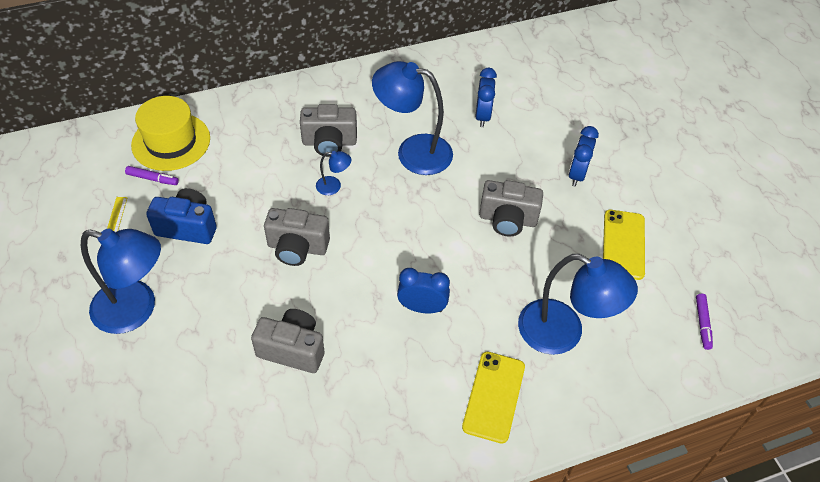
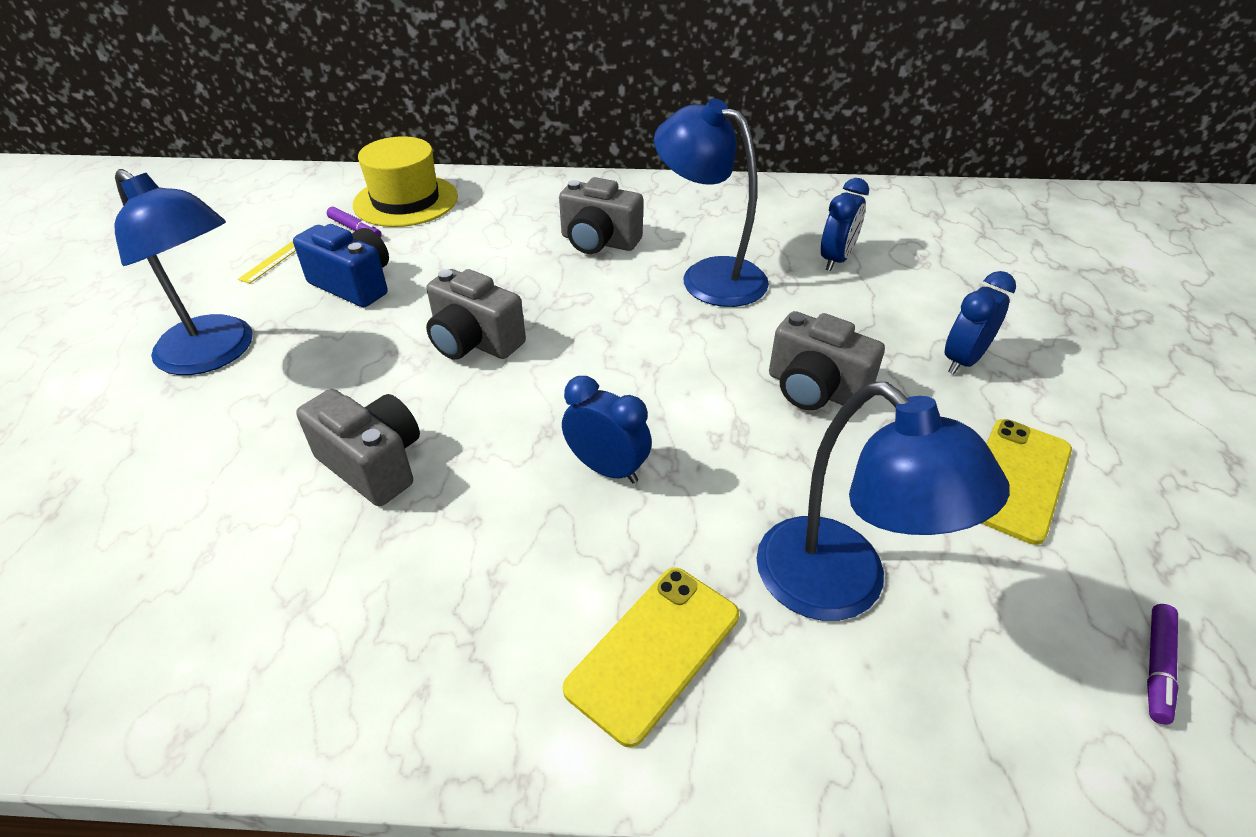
camera: 25 degrees right, 10 degrees down
(334, 186) = (573, 287): blue lamp -> none

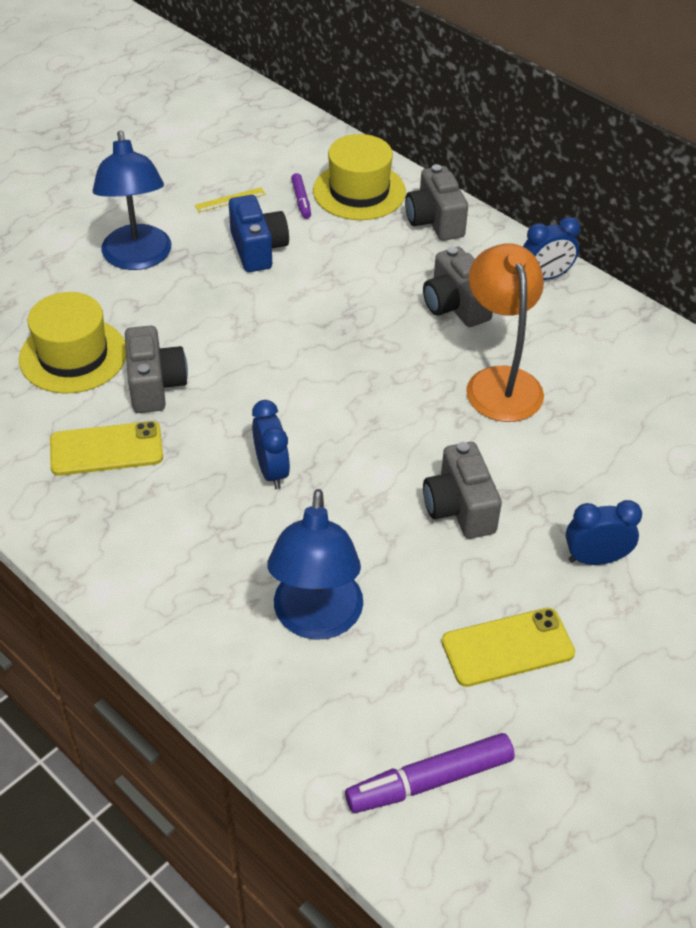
camera: 40 degrees right, 5 degrees up
(225, 493) = (73, 355): none -> yellow hat
(474, 342) = (286, 338): grey camera -> grey camera (435, 221)
(654, 651) = (187, 578): yellow phone -> yellow phone (106, 449)
(709, 276) = (500, 382): blue lamp -> orange lamp
(836, 260) = (618, 427): blue clock -> blue clock (545, 277)
(1157, 667) = (429, 780): purple marker -> purple marker, size x1.83

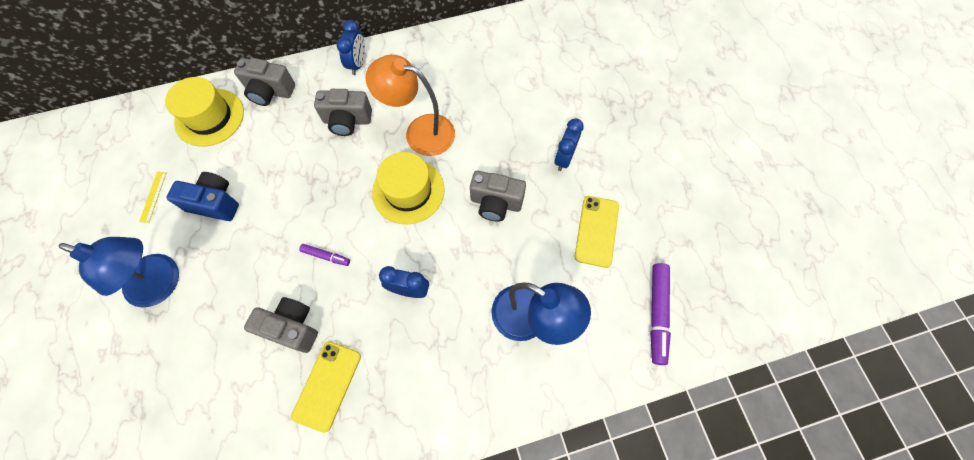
camera: 60 degrees left, 20 degrees up
(73, 355) = (225, 371): yellow hat -> yellow hat (408, 191)
(301, 200) = (190, 154): purple marker -> purple marker (326, 256)

